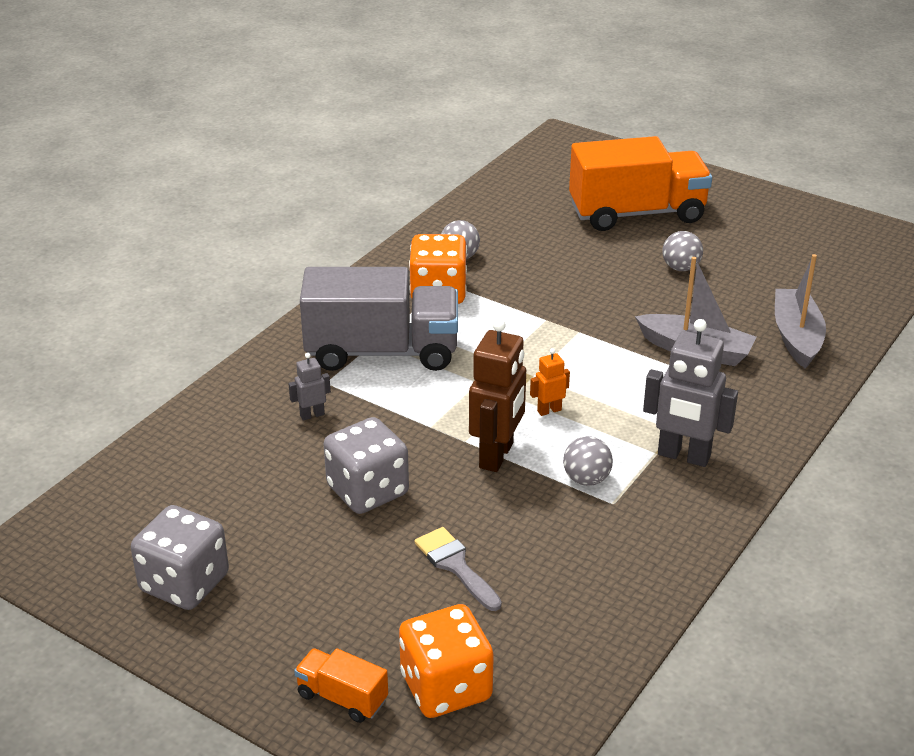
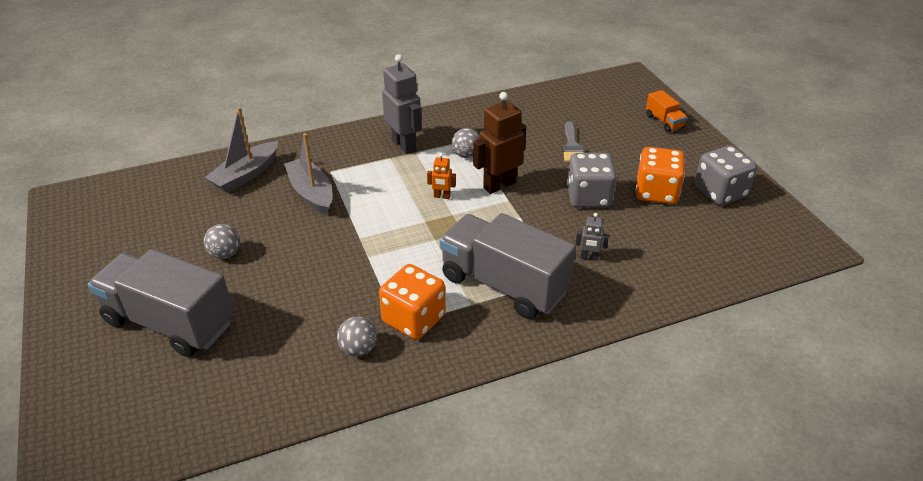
camera: 145 degrees left, 5 degrees up
(446, 687) = (616, 109): orange dice -> orange dice (656, 192)
(637, 213) = (170, 322): orange truck -> grey truck

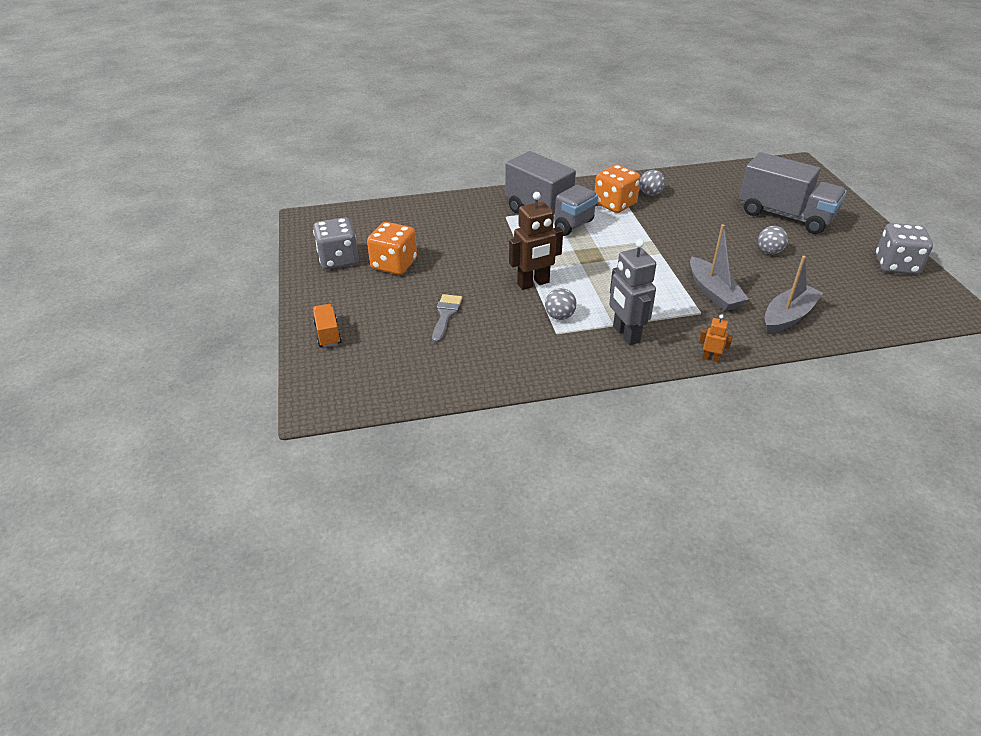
camera: 170 degrees left, 0 degrees up
(442, 196) = (589, 278): orange robot -> orange robot (710, 358)
(588, 197) = (456, 266): grey dice -> grey dice (896, 265)
(589, 257) = (479, 225): grey robot -> none

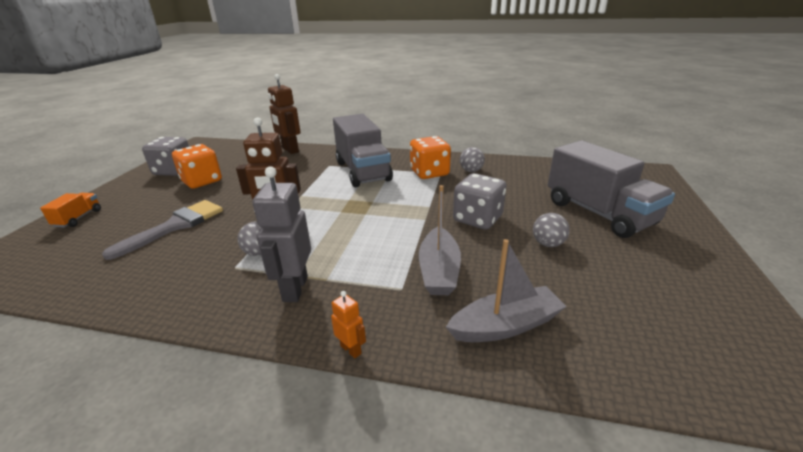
camera: 25 degrees right, 10 degrees down
(435, 205) = (290, 150): none -> brown robot
(446, 315) = (175, 226): grey brush -> grey brush, size x1.56
(896, 265) = (722, 300): grey dice -> grey dice (477, 219)

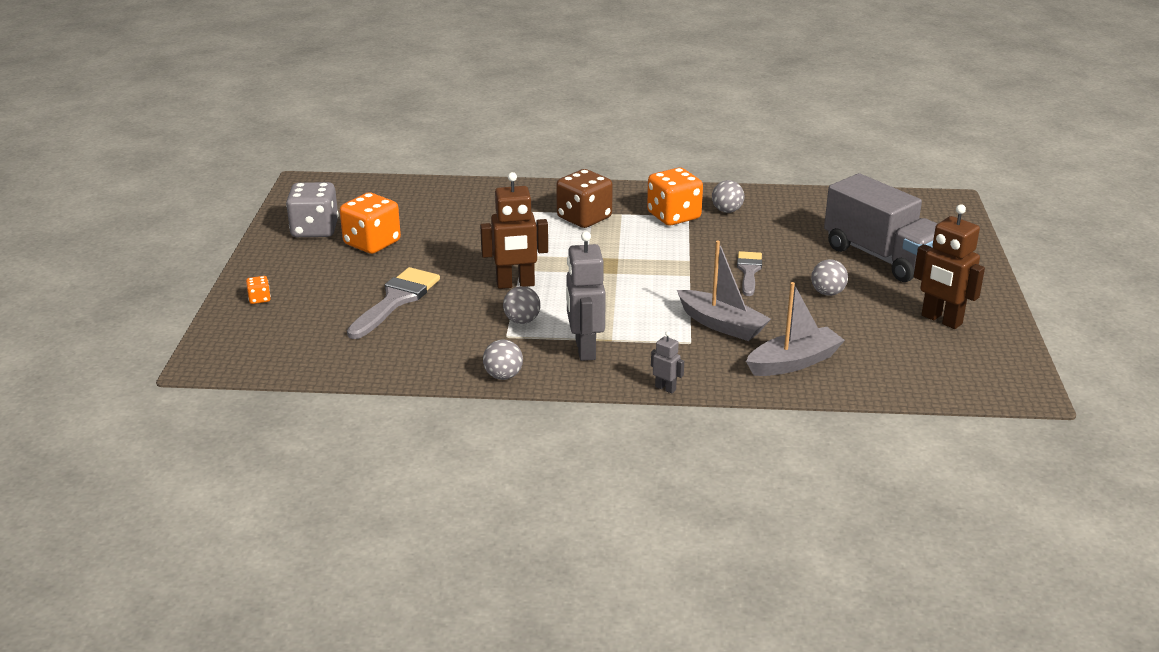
camera: 10 degrees left, 0 degrees up
(78, 218) = (259, 299): orange truck -> orange dice
(196, 314) = (503, 376): none -> grey ball
(290, 150) = (458, 189): brown robot -> brown robot (941, 320)
(351, 349) = (665, 388): orange robot -> grey robot
(363, 171) = (584, 218): grey truck -> brown dice
(439, 271) = (722, 325): grey boat -> grey boat turned 45 degrees counterclockwise
(477, 219) = (749, 271): grey dice -> grey brush

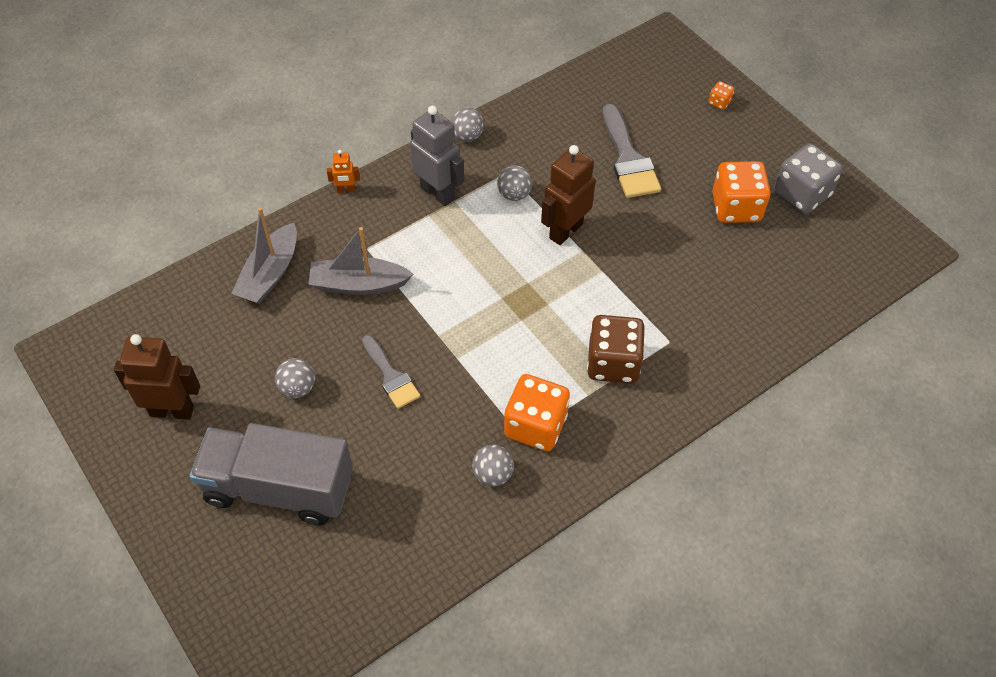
camera: 140 degrees right, 25 degrees up
(665, 388) = (346, 190): grey robot -> orange robot

